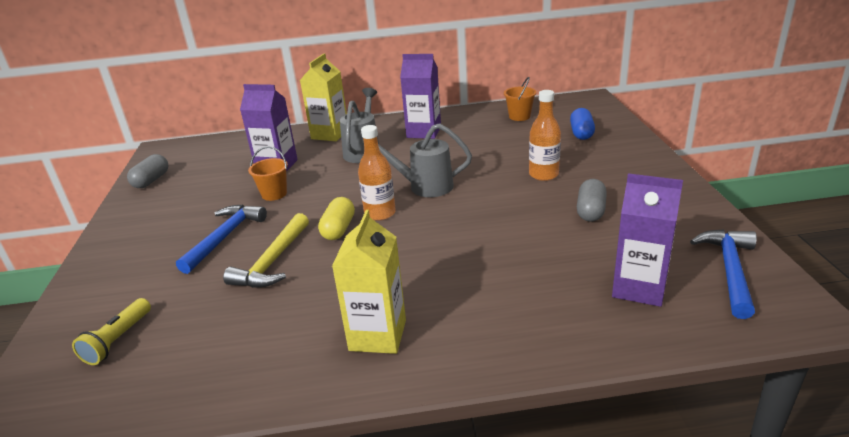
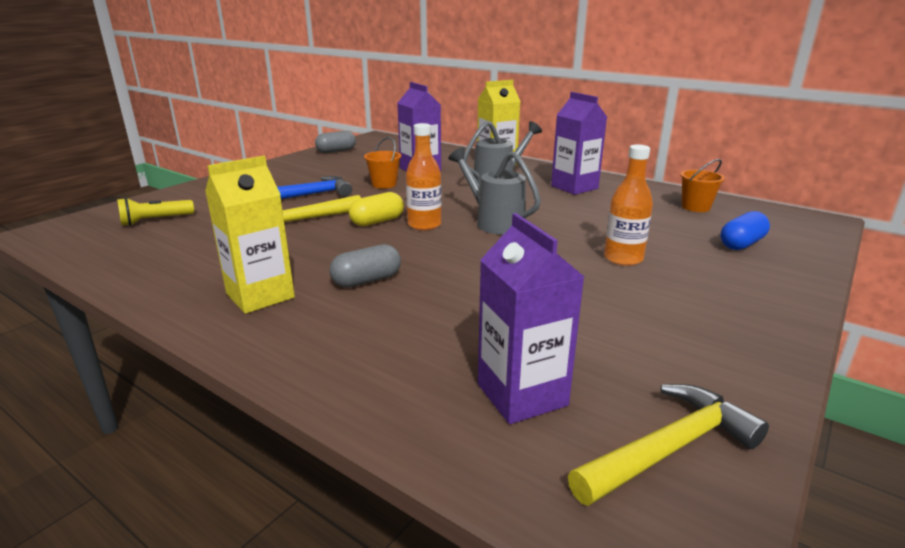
camera: 40 degrees right, 5 degrees down
(590, 211) = (610, 307): grey capsule -> grey capsule (366, 280)
(730, 270) = (669, 449): blue hammer -> yellow hammer

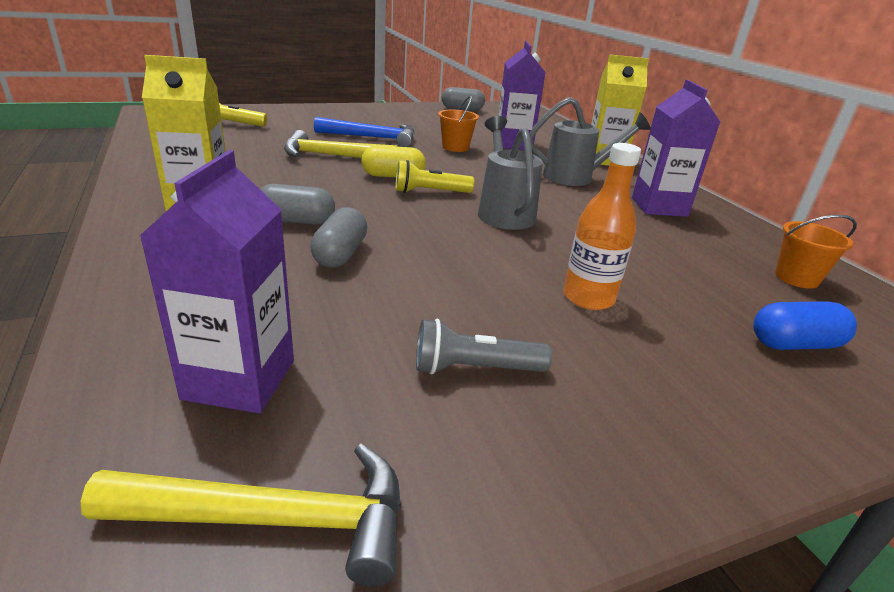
camera: 30 degrees right, 5 degrees up
(424, 225) = (430, 192): orange bottle -> yellow flashlight
(441, 291) = (340, 254): none -> grey capsule
(632, 324) = (475, 368): none -> grey flashlight

